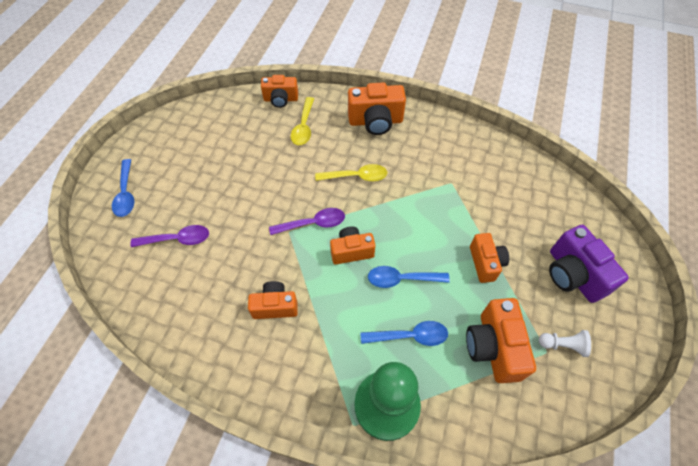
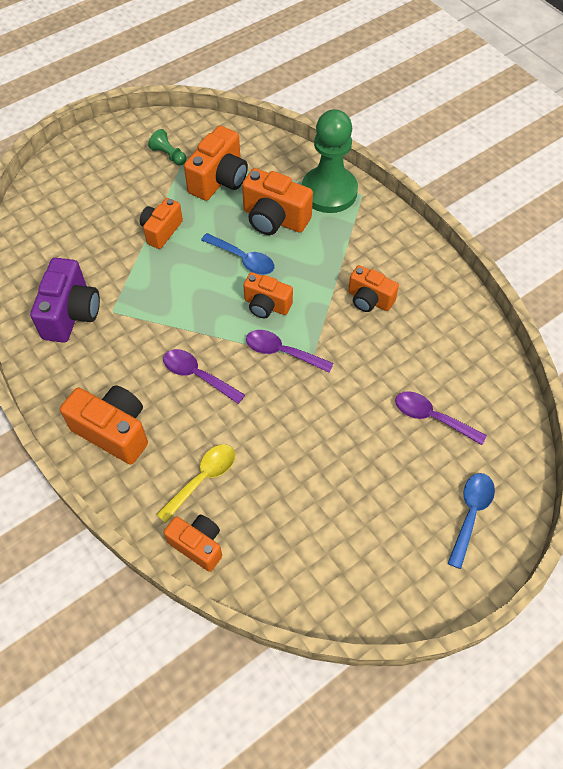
camera: 145 degrees left, 0 degrees up
(356, 176) = (198, 375): yellow spoon -> purple spoon
(410, 336) = (274, 219): blue spoon -> orange camera
(562, 345) = (169, 155): white pawn -> green pawn
(573, 275) = (104, 186): purple camera -> purple camera (71, 314)

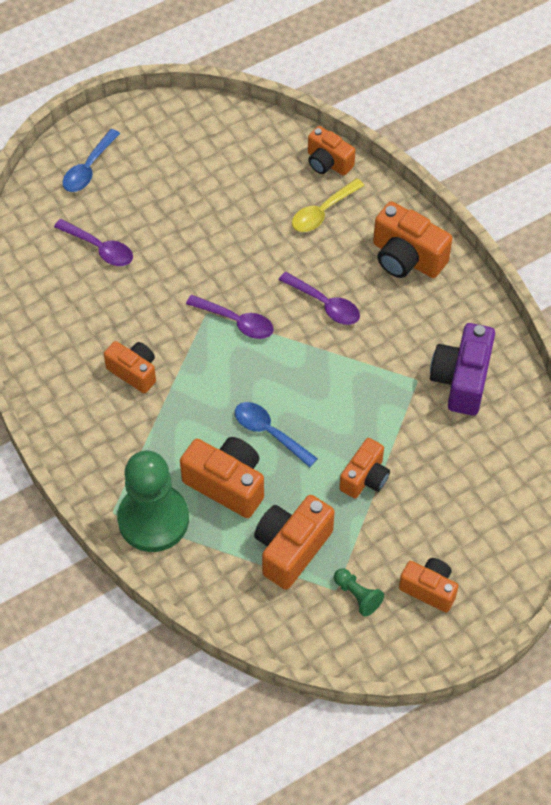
camera: 175 degrees left, 0 degrees up
(266, 305) = (248, 374): orange camera -> orange camera (429, 589)

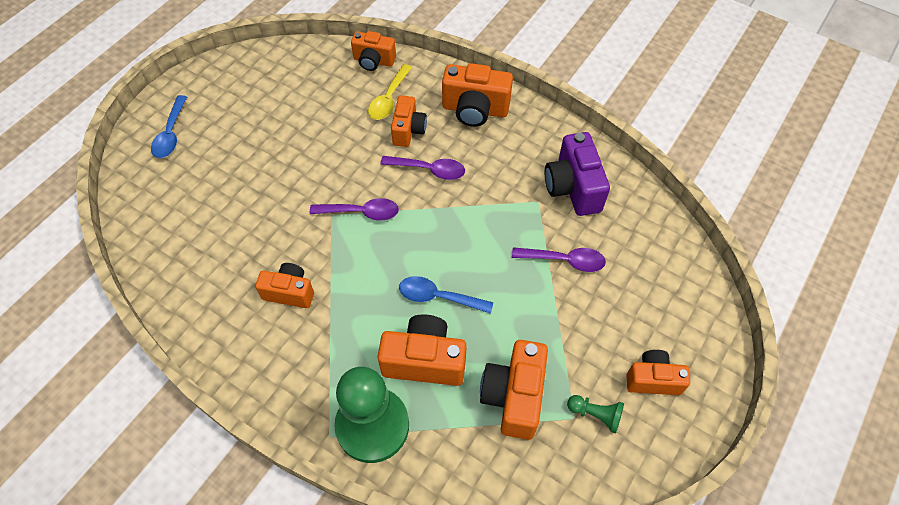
camera: 25 degrees left, 0 degrees up
(99, 248) = (209, 196): purple spoon -> purple spoon (564, 260)
(365, 478) = (542, 302): orange camera -> orange camera (408, 130)

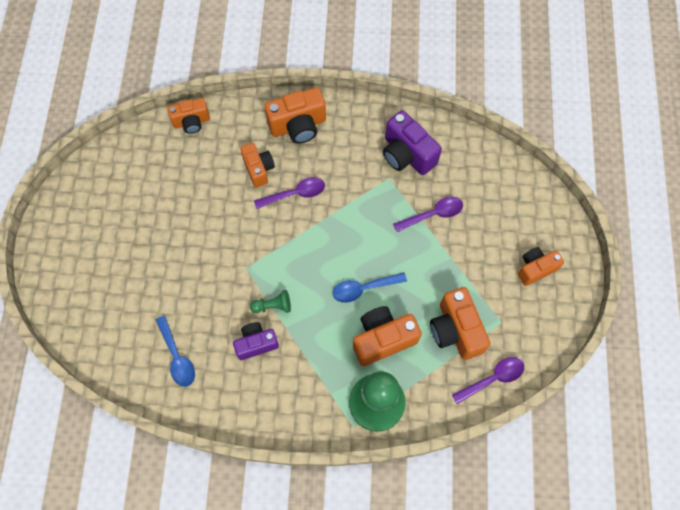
camera: 30 degrees left, 10 degrees up
(171, 134) = (70, 269): blue spoon -> blue spoon (177, 357)
(289, 292) = (256, 343): orange camera -> purple camera
(361, 212) = (267, 254): purple spoon -> purple spoon (492, 379)
(389, 99) = (226, 149): yellow spoon -> none
(596, 415) = (513, 313): green pawn -> green pawn (273, 306)

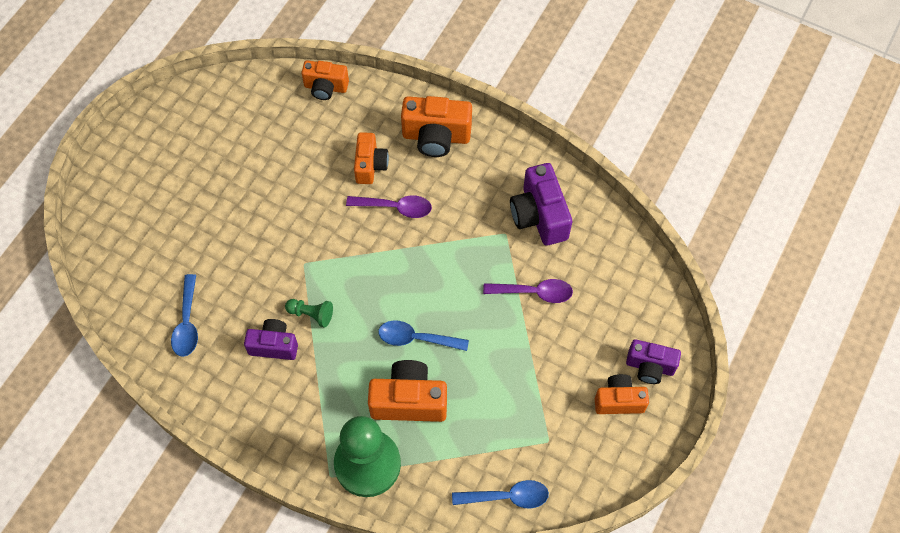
camera: 25 degrees right, 5 degrees down
(455, 330) = (493, 427): orange camera -> none
(492, 379) = (507, 497): purple spoon -> blue spoon
(544, 233) = (650, 367): none -> purple camera

